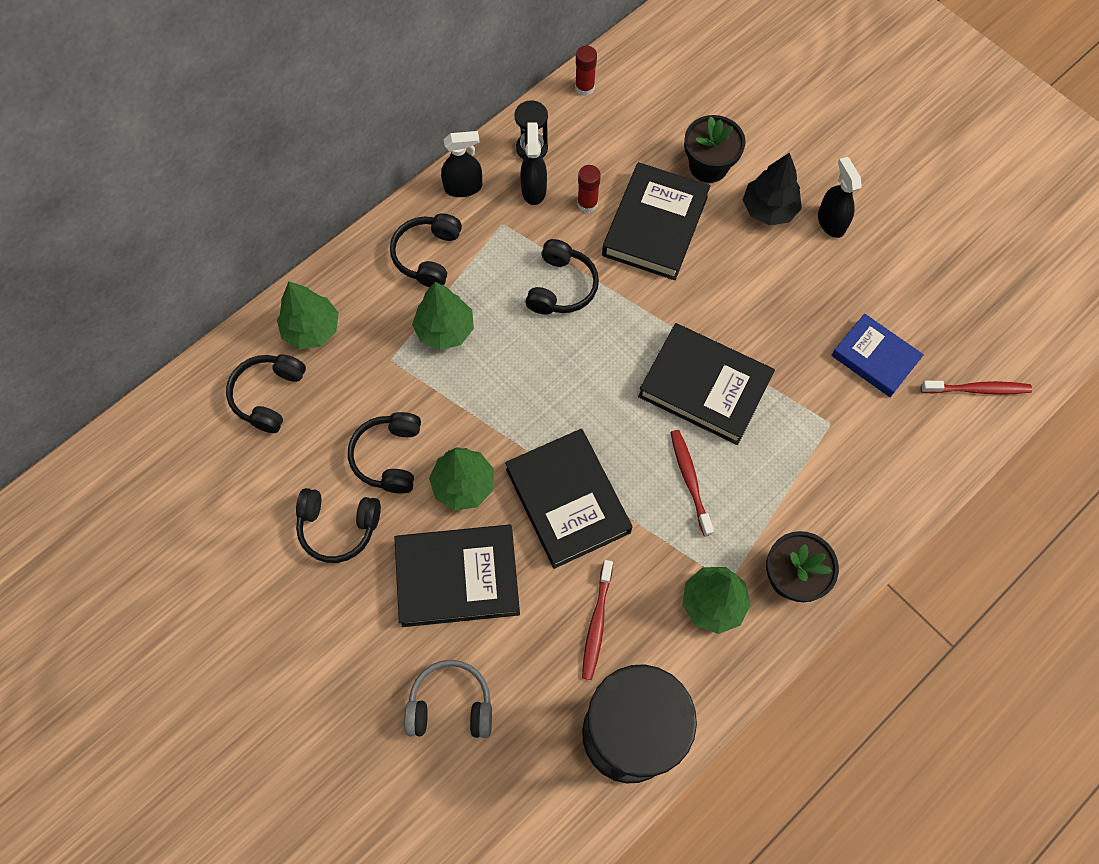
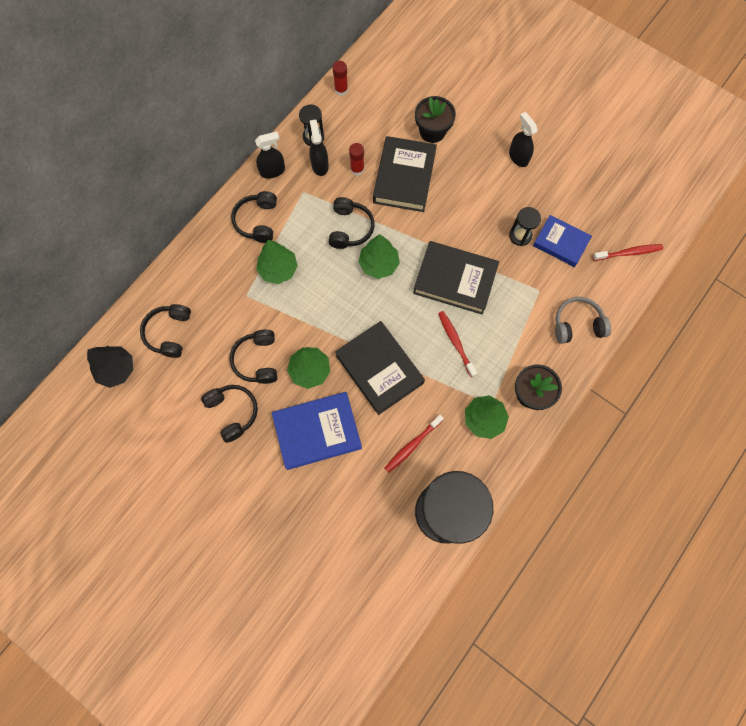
camera: 10 degrees left, 5 degrees up
(312, 329) = (189, 283): green tree -> green tree (379, 264)
(338, 527) = (233, 412): black headphones -> black headphones turned 120 degrees counterclockwise
(451, 705) = (328, 514): grey headphones -> grey headphones (577, 324)
(458, 577) = (317, 431): black book -> blue book
(597, 623) = (412, 445): red toothbrush -> red toothbrush turned 45 degrees clockwise
(769, 209) = (476, 154): black tree -> black tree (117, 369)
(814, 338) = (520, 236): none -> black hourglass

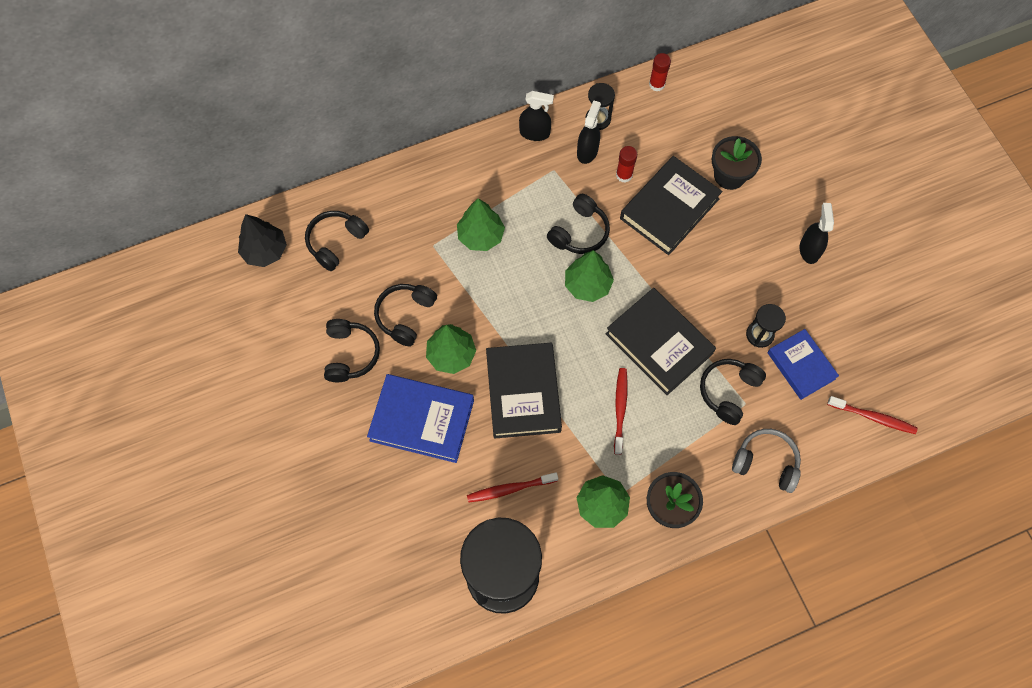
camera: 30 degrees right, 5 degrees down
(257, 221) = (489, 176): black headphones -> black headphones (728, 391)

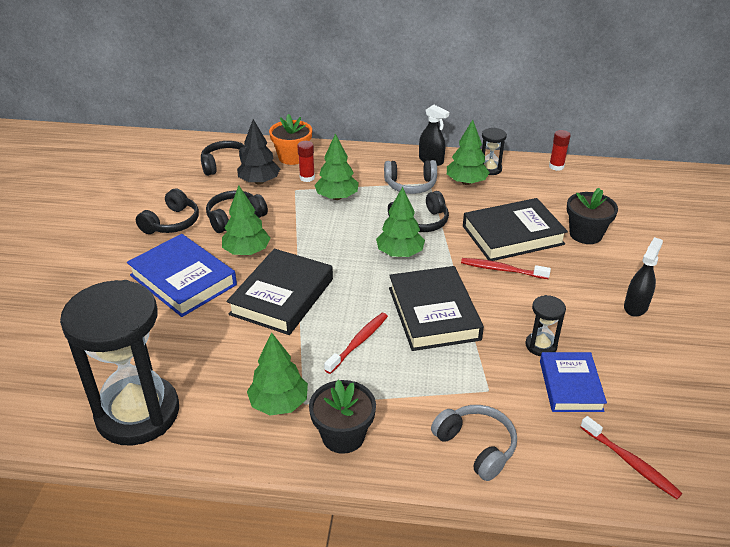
camera: 30 degrees right, 30 degrees down
(265, 251) = (174, 153): black tree -> black tree (259, 182)
(394, 196) = (292, 157): none -> orange flower pot
(510, 489) = (208, 354): red toothbrush -> red toothbrush (502, 270)
(538, 182) = (410, 185): none -> grey headphones
(587, 151) = (466, 182): black spray bottle -> green tree
(624, 175) = (487, 204): red glue stick -> red glue stick (307, 178)
(728, 391) = (477, 374): black headphones -> none

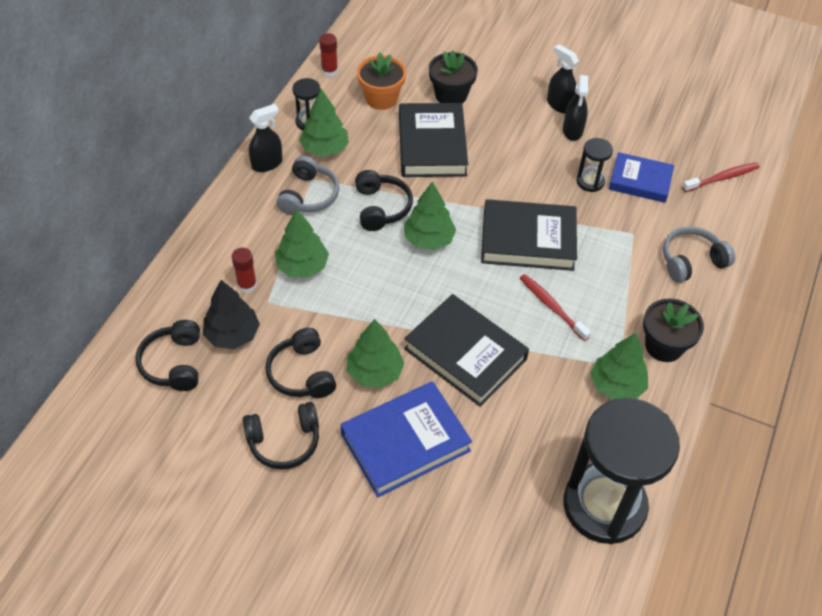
camera: 75 degrees left, 15 degrees up
(172, 223) = (284, 441): black headphones -> black headphones turned 120 degrees clockwise
(292, 157) = (191, 290): orange flower pot -> orange flower pot (381, 98)
(502, 270) = (482, 171): red toothbrush -> none
(605, 321) = (572, 130): none -> black spray bottle

